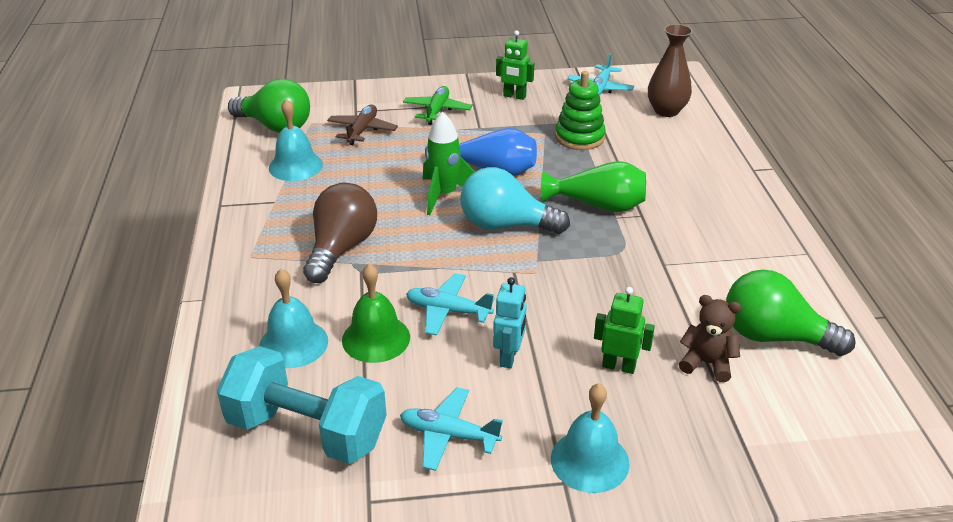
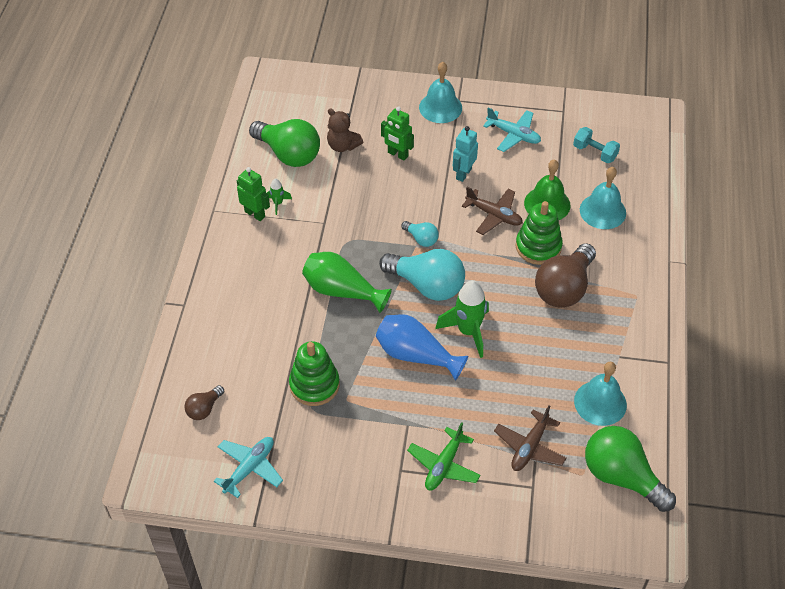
camera: 165 degrees left, 15 degrees up
(307, 431) = (595, 153): turquoise dumbbell -> turquoise dumbbell, size x0.48
(380, 285) = (538, 247): none -> green stacking toy
(448, 311) = (494, 215): turquoise plane -> brown plane
(514, 96) = (351, 474): green robot -> green robot (255, 214)
(533, 268) = (421, 239): none -> turquoise light bulb
(666, 111) = (204, 409): brown vase -> brown light bulb
(736, 274) = (278, 203): none -> green rocket

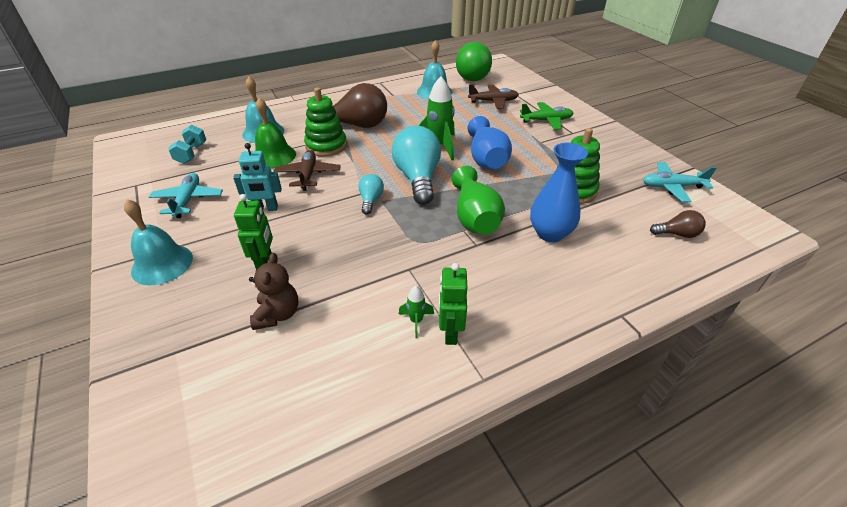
camera: 125 degrees left, 10 degrees down
(282, 325) = (550, 233): none -> blue vase
(288, 154) = (326, 360): green light bulb -> none

